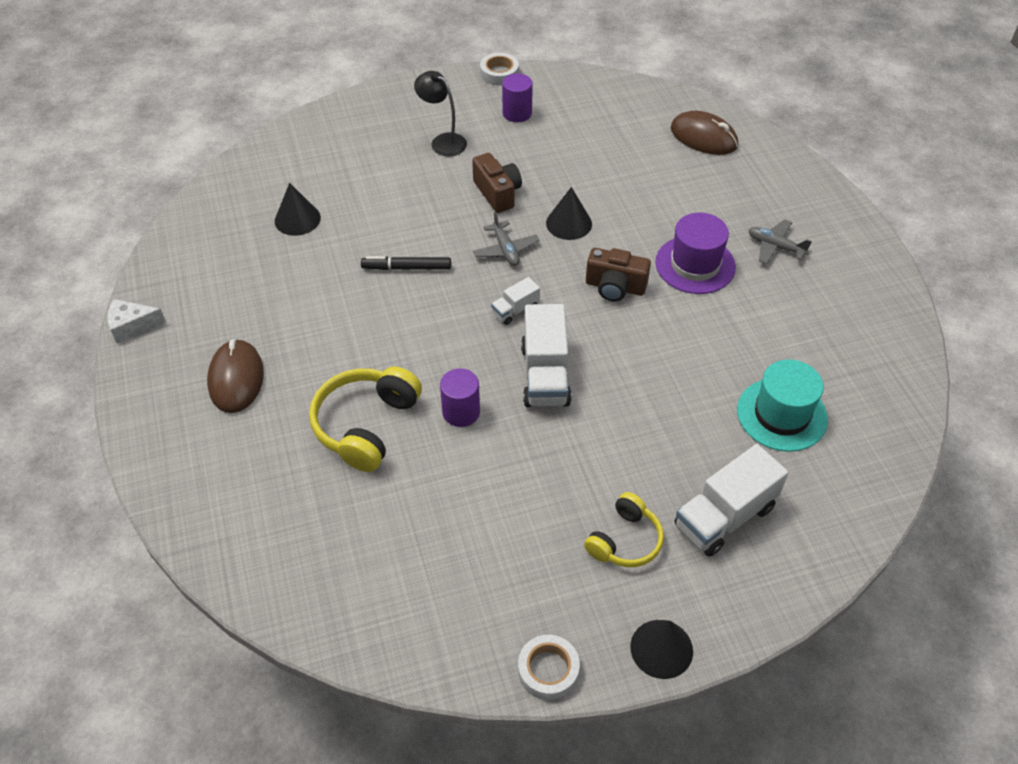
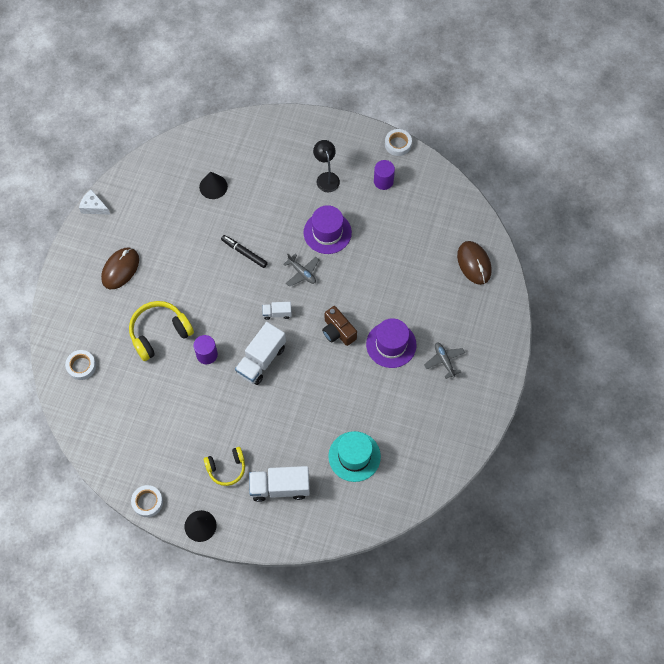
camera: 35 degrees right, 15 degrees up
(273, 540) = (81, 366): none -> white tape
(497, 193) = (327, 232): brown camera -> purple hat
(505, 250) = (302, 273): grey plane -> grey plane turned 60 degrees counterclockwise
(569, 223) = (348, 276): black cone -> none

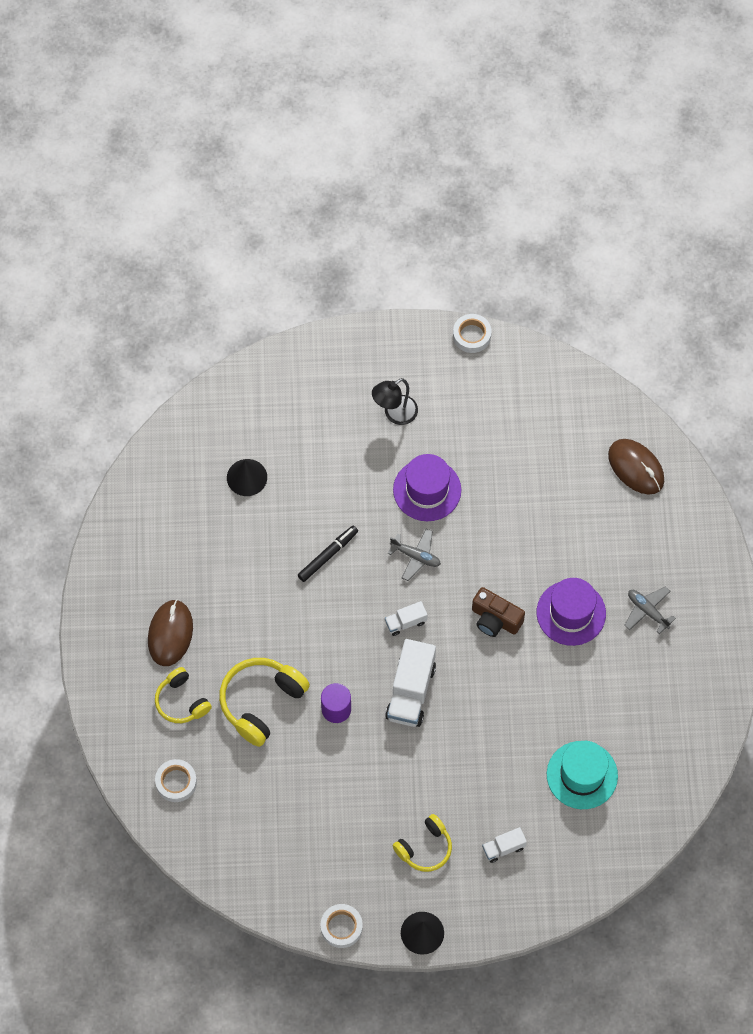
camera: 20 degrees left, 0 degrees up
(94, 207) = (95, 560): white cheese -> none
(108, 315) = (181, 701): none -> yellow headphones
(244, 253) = (328, 555): black marker -> black marker turned 120 degrees clockwise
(280, 487) = (503, 848): white truck -> white truck, size x0.52
(326, 177) = (395, 414): black lamp -> black lamp turned 90 degrees counterclockwise
(383, 181) = (473, 394): purple cylinder -> none

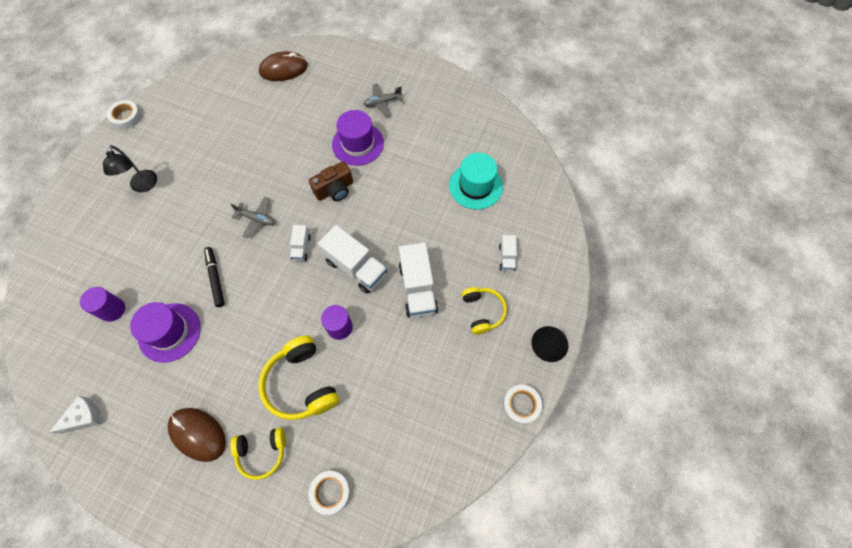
camera: 65 degrees left, 0 degrees up
(137, 523) = (84, 417): none -> white cheese
(247, 477) = (112, 309): black cone -> purple cylinder
(416, 556) = (256, 219): grey plane -> grey plane turned 60 degrees clockwise
(418, 768) = (418, 288): none -> white truck
(427, 490) = (213, 190): purple hat -> purple hat (169, 332)

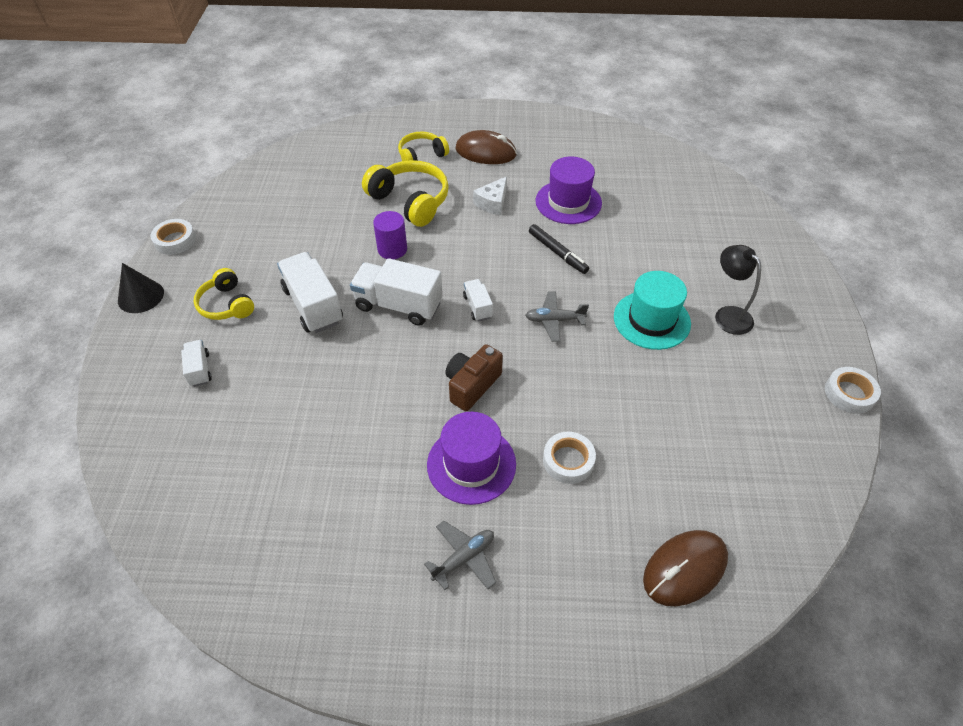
camera: 160 degrees right, 15 degrees down
(84, 417) = (592, 138): white cheese -> white cheese (493, 203)
(112, 309) = (641, 203): purple cylinder -> none
(330, 492) = (349, 150): white tape -> white tape (568, 460)
(475, 186) = (257, 454): turquoise hat -> turquoise hat (651, 320)

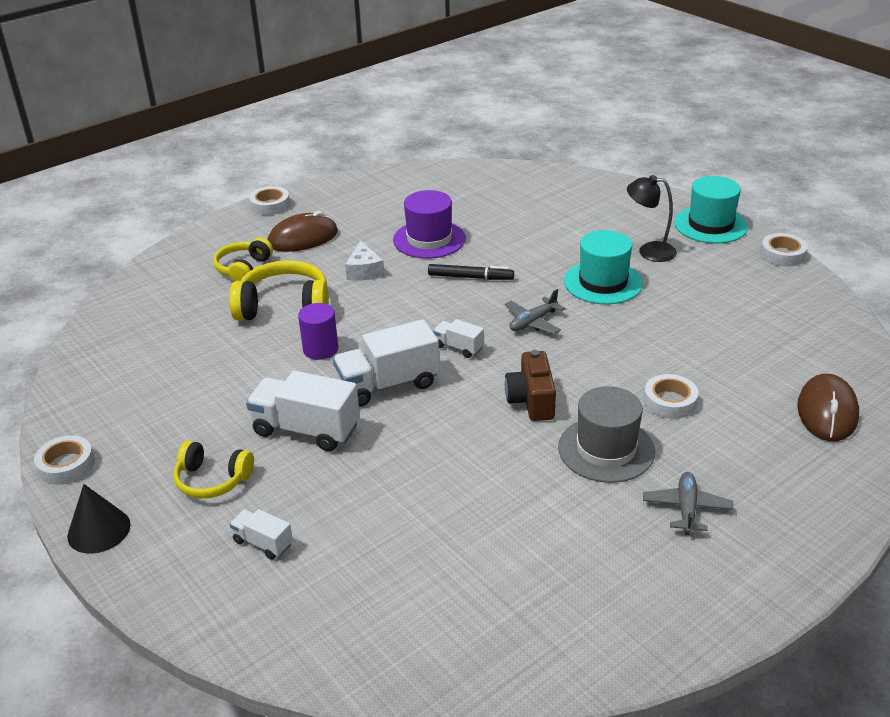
camera: 40 degrees left, 15 degrees down
(471, 464) = (606, 449): purple hat -> grey hat
(497, 112) = (270, 205): none -> white tape
(818, 323) = (710, 225): none -> turquoise hat

